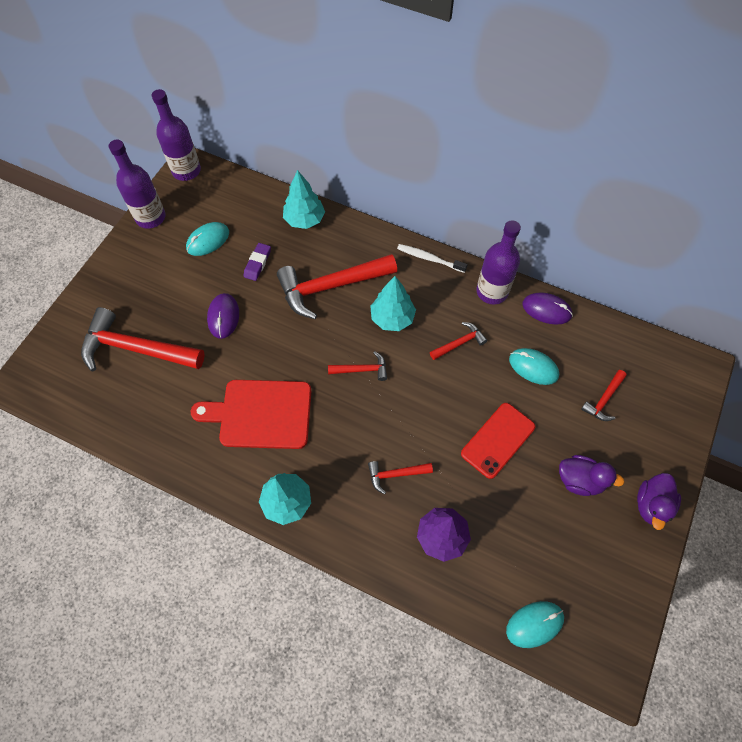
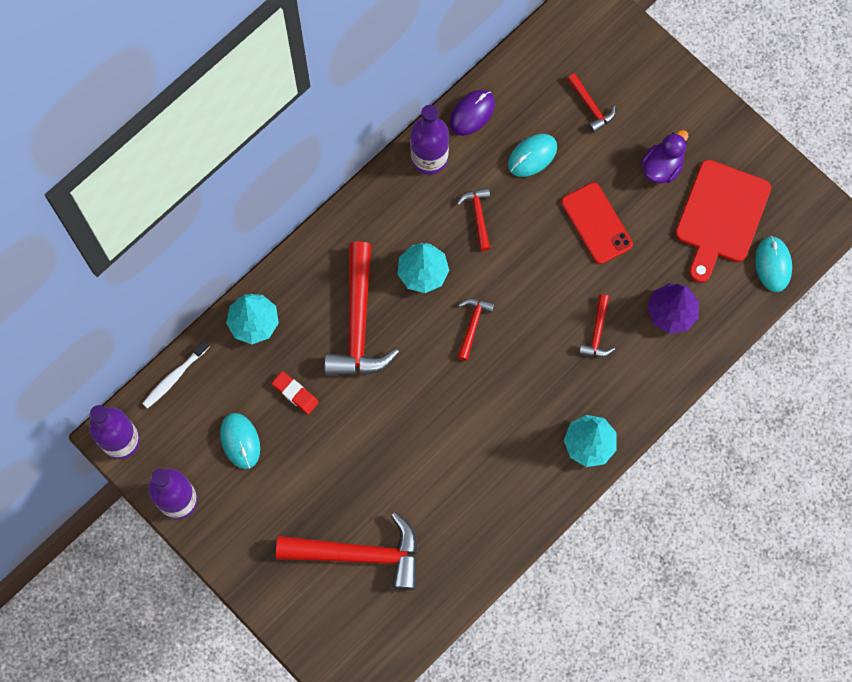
camera: 70 degrees left, 10 degrees up
(137, 349) = (359, 554): red hammer -> red hammer turned 120 degrees counterclockwise
(223, 317) = (353, 450): purple mouse -> none
(257, 263) = (295, 393): purple eraser -> red eraser
(261, 414) = (486, 442): red cutting board -> red cutting board (720, 216)
(429, 259) = (362, 205): white toothbrush -> white toothbrush (174, 377)
(651, 505) = (706, 116): purple duck -> none

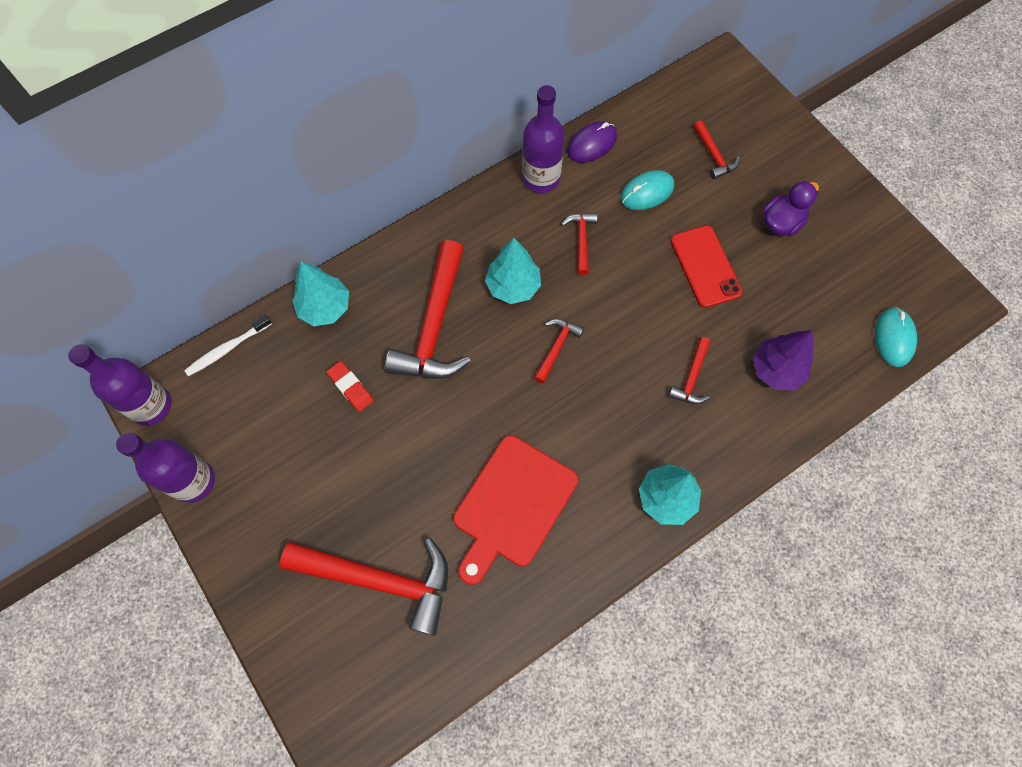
camera: 10 degrees right, 5 degrees down
(240, 441) = (278, 428): turquoise mouse -> none
(720, 216) = (839, 280): red cutting board -> red cutting board (512, 505)

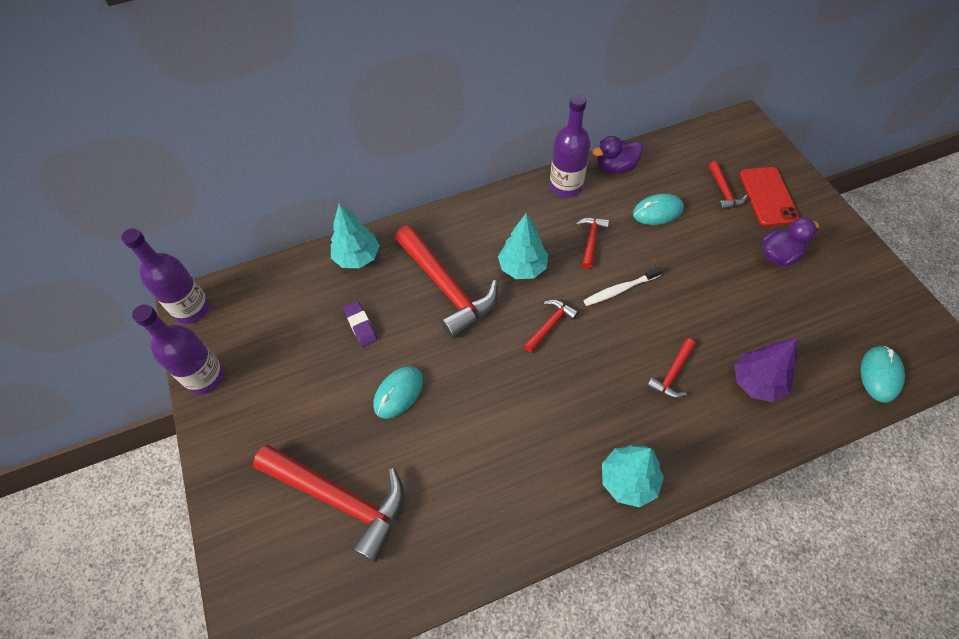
camera: 15 degrees right, 10 degrees down
(227, 349) = (268, 276): white toothbrush -> white toothbrush (620, 290)
(350, 387) = (360, 325): red eraser -> purple eraser
(412, 455) = (398, 393): none -> turquoise mouse
(434, 325) = (446, 287): red hammer -> red hammer turned 60 degrees counterclockwise
(512, 505) = (478, 456): red cutting board -> none
(592, 144) = (615, 167): purple mouse -> purple duck
(705, 266) = (701, 280): red phone -> red phone (768, 196)

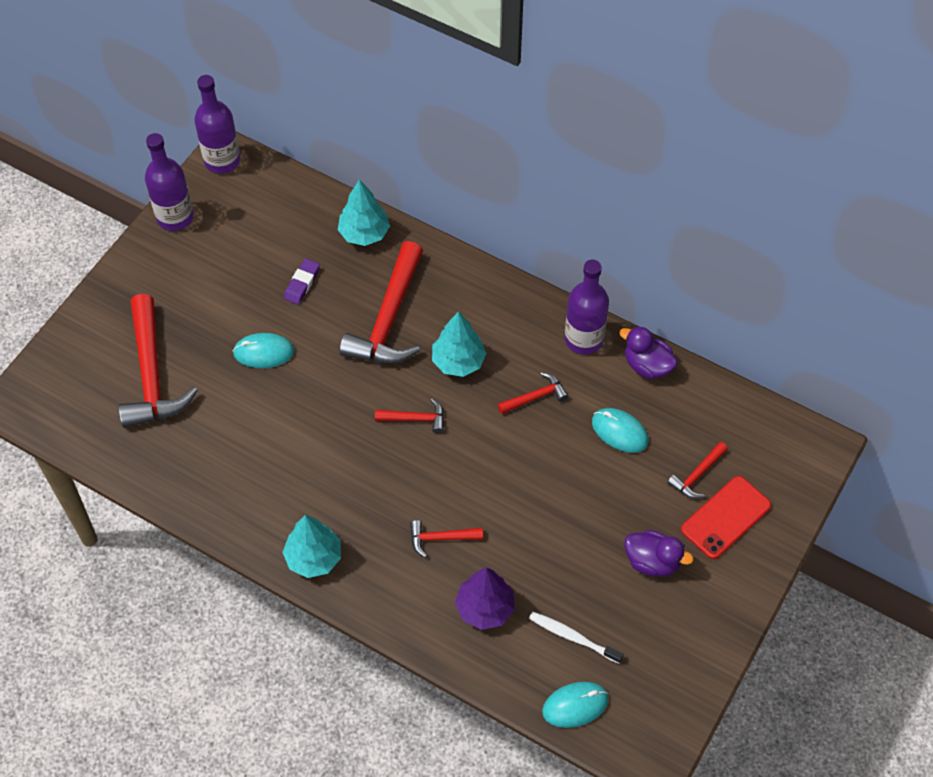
camera: 50 degrees right, 0 degrees up
(620, 290) = (498, 451): white toothbrush -> white toothbrush (573, 637)

